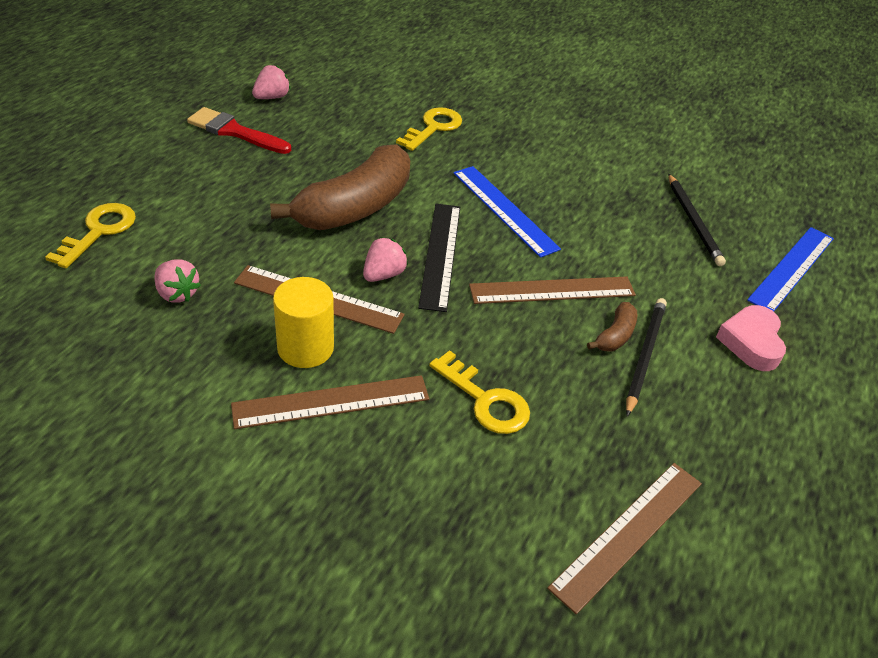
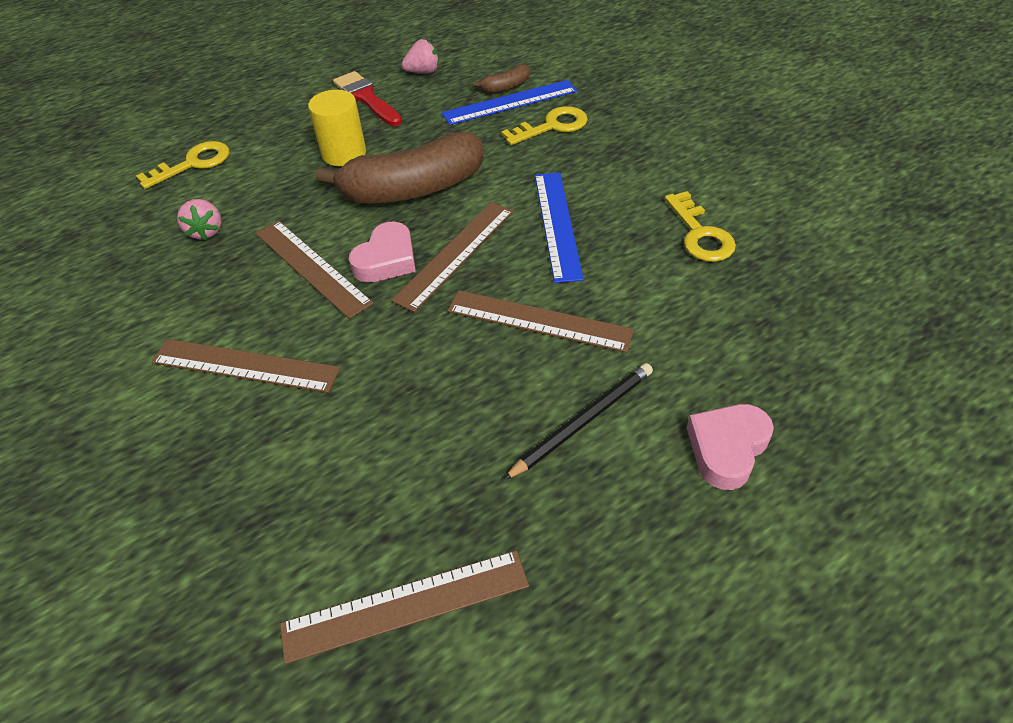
camera: 35 degrees right, 5 degrees up
(305, 348) = (265, 309): yellow cylinder -> yellow cylinder (344, 153)
(383, 274) = (386, 260): pink strawberry -> pink heart
(440, 255) = (455, 254): black ruler -> brown ruler
(485, 400) = (379, 411): yellow key -> yellow key (700, 234)
(615, 336) = (567, 389): brown banana -> brown banana (506, 87)
(693, 222) = (769, 288): black pencil -> none
(792, 268) = (858, 377): blue ruler -> blue ruler (510, 102)

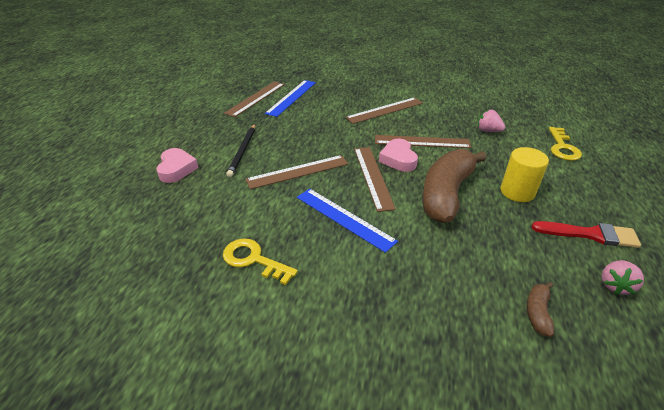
camera: 135 degrees right, 10 degrees down
(510, 102) = (507, 296): blue ruler -> blue ruler (291, 97)
(552, 126) = (444, 292): yellow key -> none

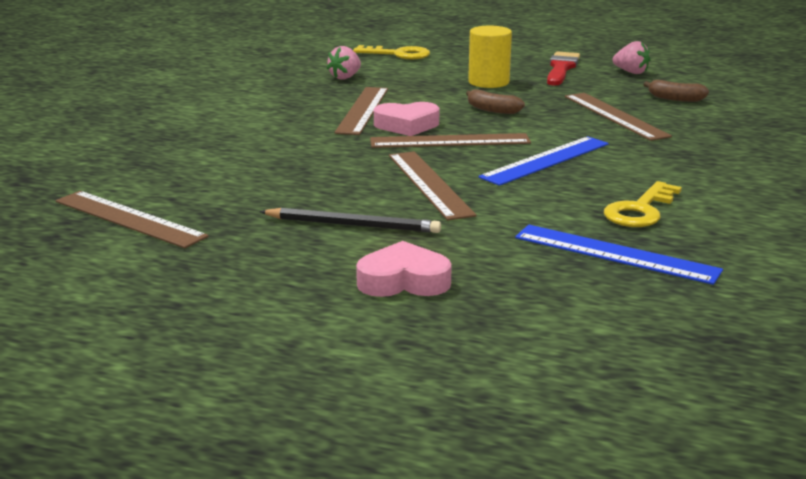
camera: 85 degrees left, 15 degrees down
(291, 97) = (150, 186): blue ruler -> blue ruler (615, 254)
(385, 110) = (252, 123): brown ruler -> brown ruler (615, 116)
(446, 194) = (492, 110): brown banana -> brown banana, size x0.43

